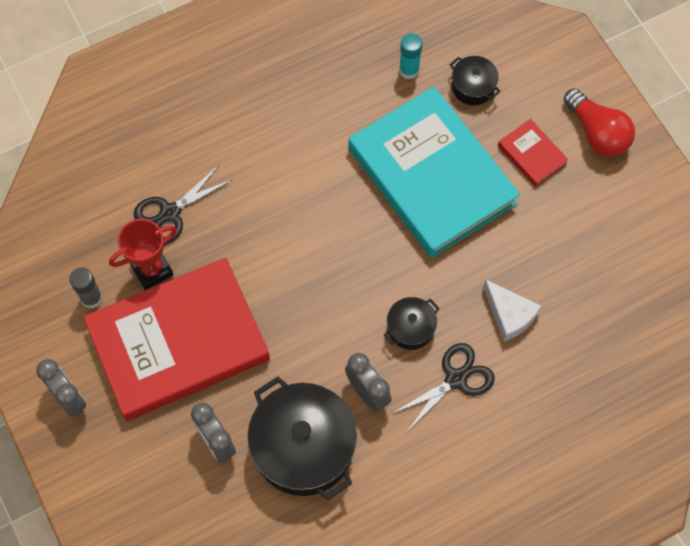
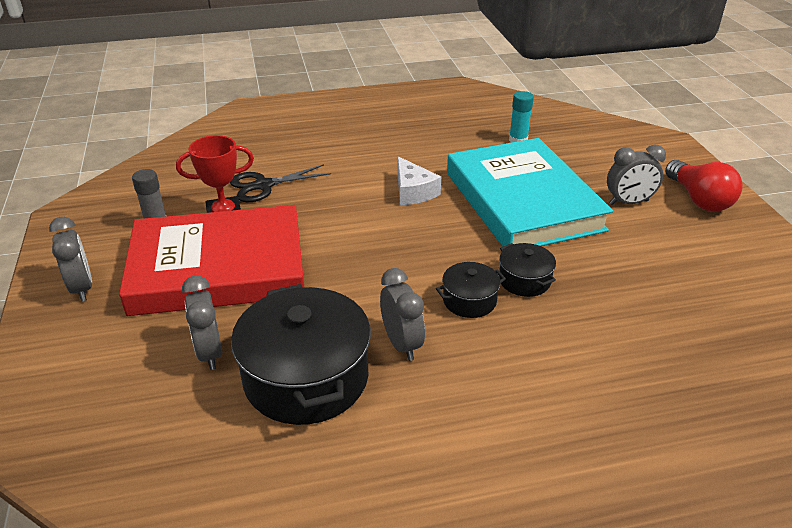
camera: 15 degrees right, 30 degrees down
(456, 379) = (511, 352): black scissors -> none
(473, 87) = (576, 156): black pot -> black pot (524, 280)
(509, 315) = (586, 310): white cheese -> white cheese (413, 191)
(532, 154) = (628, 202): red book -> grey clock

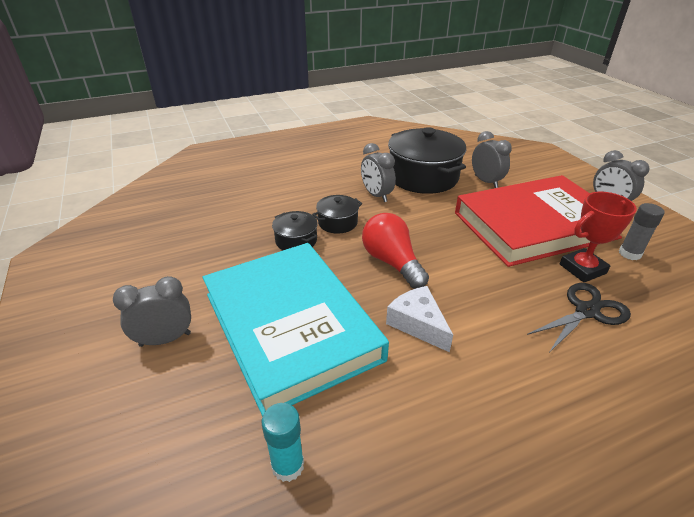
camera: 170 degrees right, 0 degrees up
(699, 199) = (72, 357): red light bulb -> red light bulb (392, 262)

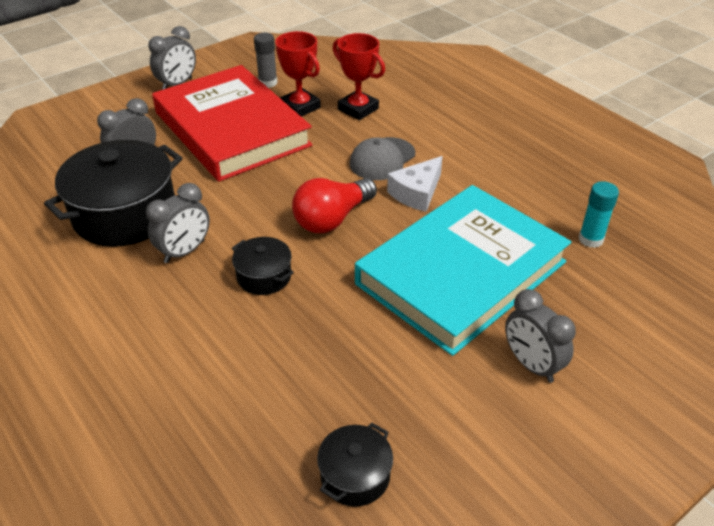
camera: 105 degrees left, 5 degrees up
(296, 240) = (316, 306): black pot -> black pot (355, 475)
(482, 311) = (382, 159): none -> grey cap
(586, 311) = (358, 109): black scissors -> red trophy

